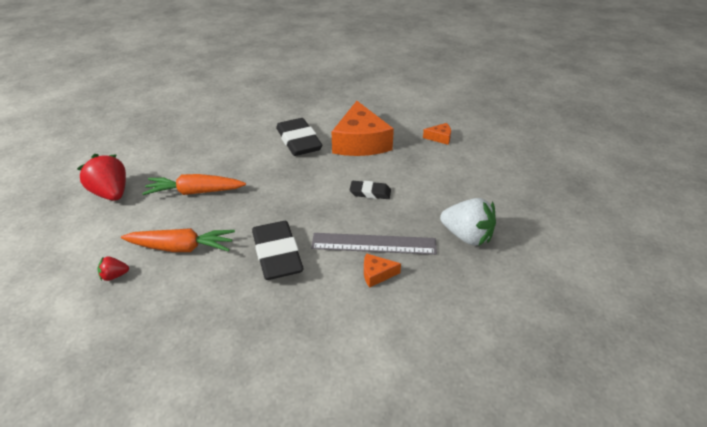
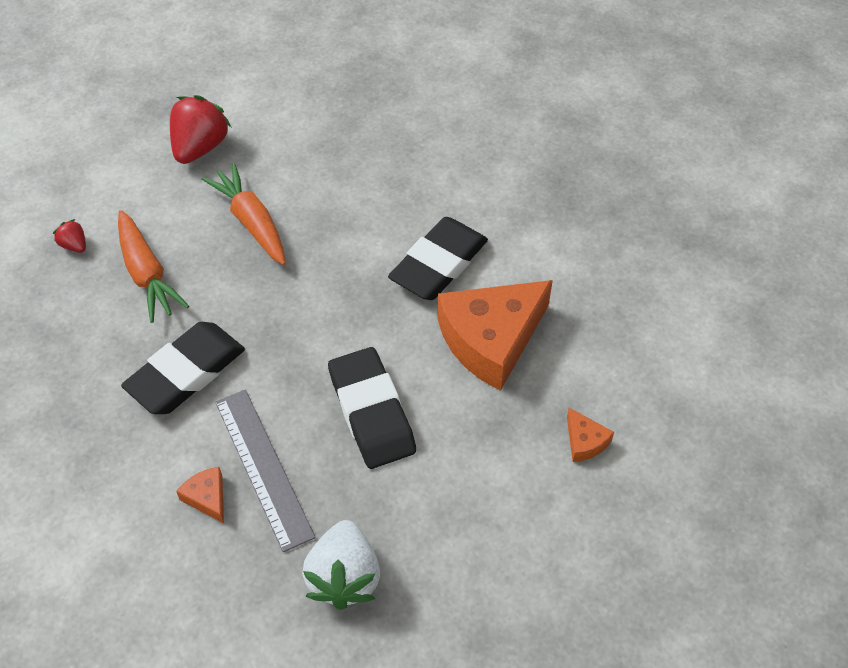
camera: 60 degrees right, 15 degrees up
(370, 192) = (372, 412): black eraser -> black eraser, size x1.85

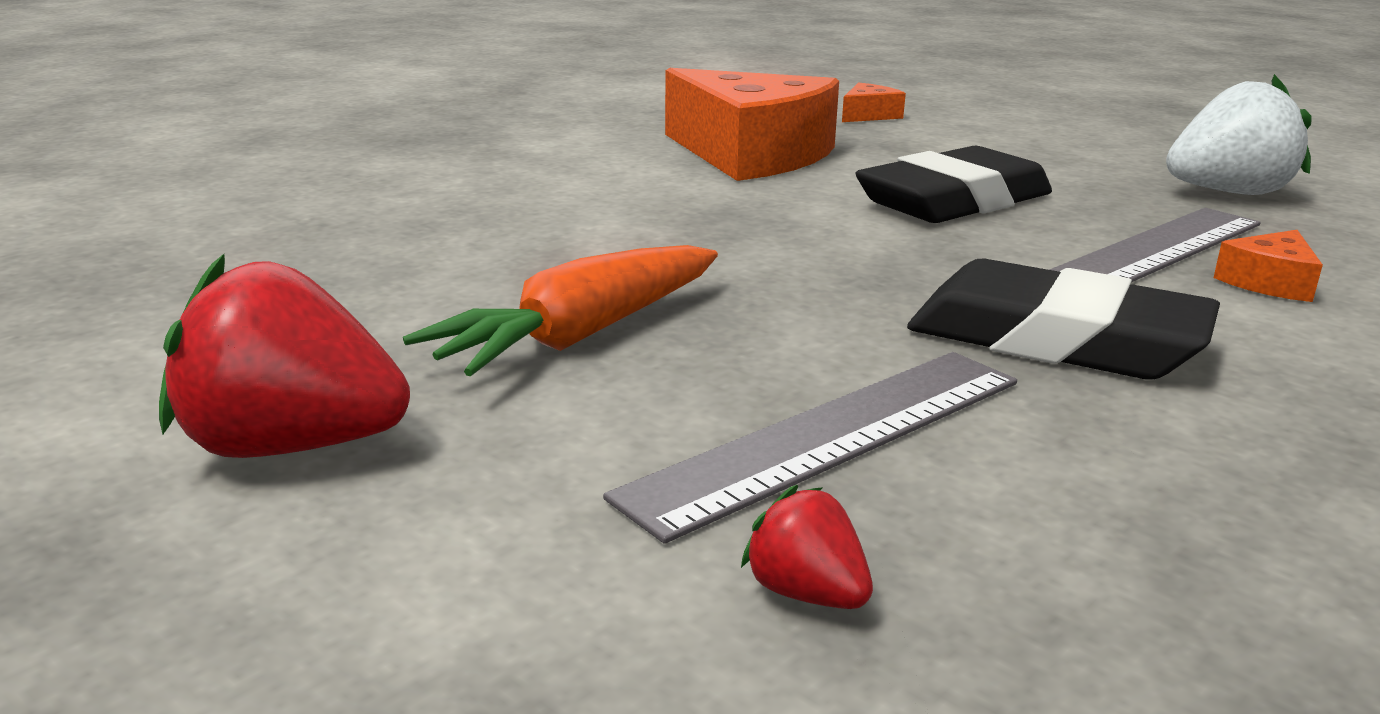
camera: 105 degrees left, 30 degrees down
(74, 245) = (806, 593): red strawberry -> red strawberry turned 105 degrees clockwise
(147, 274) = (829, 436): orange carrot -> grey ruler
(438, 264) = (619, 187): black eraser -> none

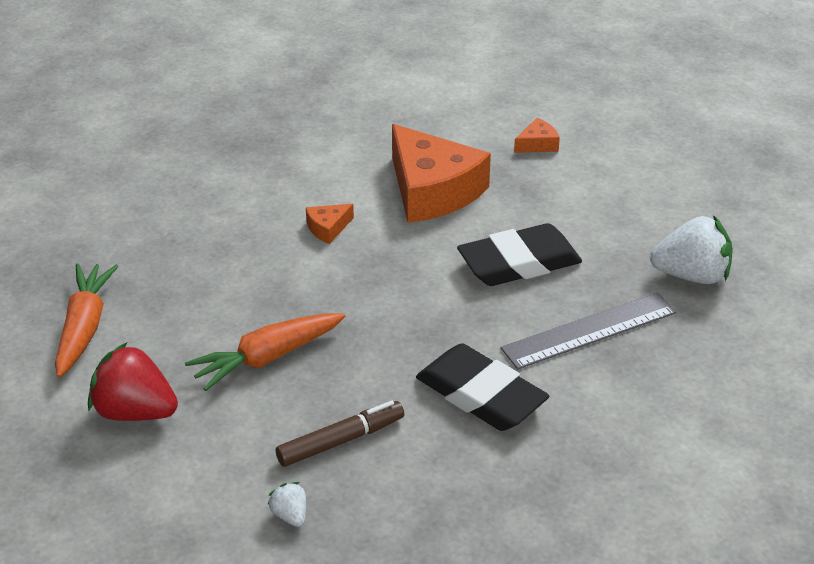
camera: 15 degrees right, 15 degrees up
(145, 334) = (84, 327): none -> orange carrot
(806, 593) = (290, 515): red strawberry -> white strawberry
(829, 436) = (341, 441): grey ruler -> brown marker
(1269, 282) = (628, 367): orange cheese -> orange cheese (328, 228)

